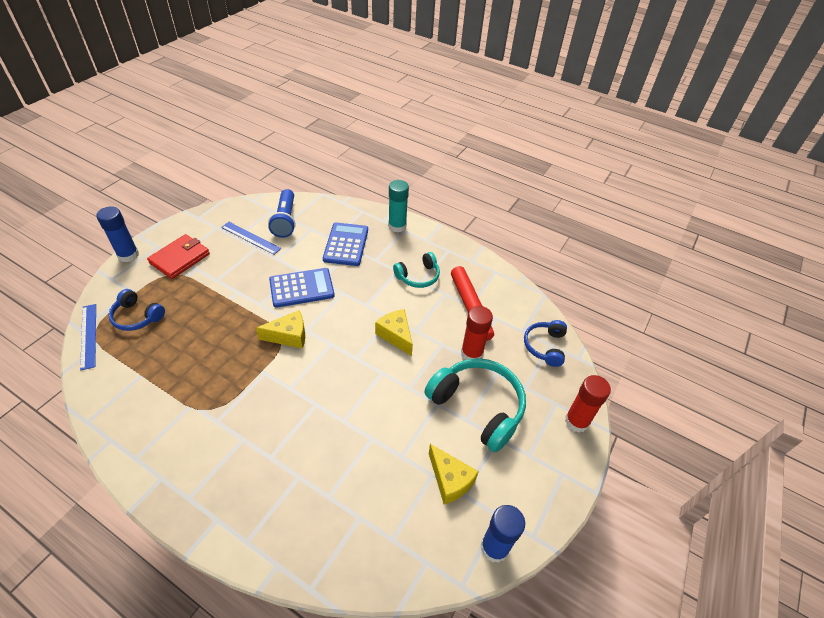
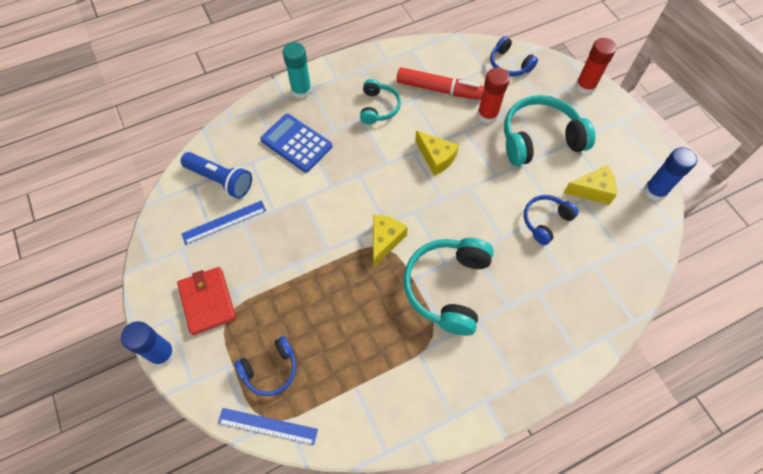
camera: 55 degrees left, 15 degrees up
(265, 399) = (447, 287): none -> turquoise headphones
(302, 288) = (330, 205): blue calculator -> none
(384, 451) = (545, 221): none -> blue headphones
(396, 335) = (436, 158): yellow cheese -> yellow cheese turned 135 degrees counterclockwise

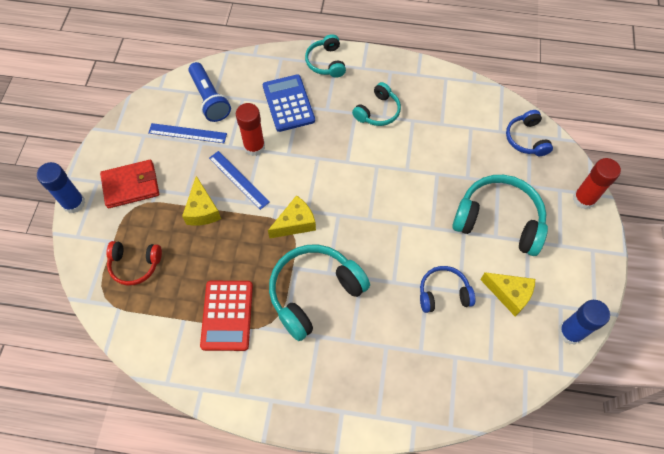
camera: 35 degrees right, 0 degrees up
(207, 301) = (131, 185): red wallet -> red wallet turned 60 degrees clockwise
(267, 426) = (101, 304): blue ruler -> blue ruler (238, 179)
(270, 370) = (135, 265): blue headphones -> red headphones
(301, 90) = (326, 62): turquoise glue stick -> turquoise headphones
(390, 356) = (227, 315): none -> red calculator
(436, 158) = (392, 182): yellow cheese -> yellow cheese (202, 210)
(439, 89) = (443, 126): red marker -> none
(487, 115) = (468, 172): red glue stick -> red glue stick (254, 147)

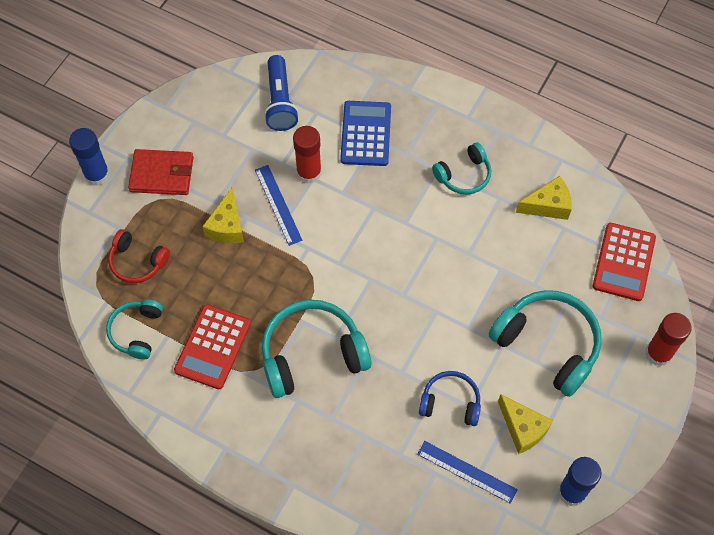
camera: 20 degrees right, 0 degrees up
(187, 133) = (242, 134): blue ruler -> blue ruler (467, 472)
(295, 223) = (321, 273): yellow cheese -> yellow cheese (548, 205)
(326, 62) = (428, 97): turquoise headphones -> turquoise headphones (136, 331)
(526, 139) = (623, 262): blue headphones -> red calculator

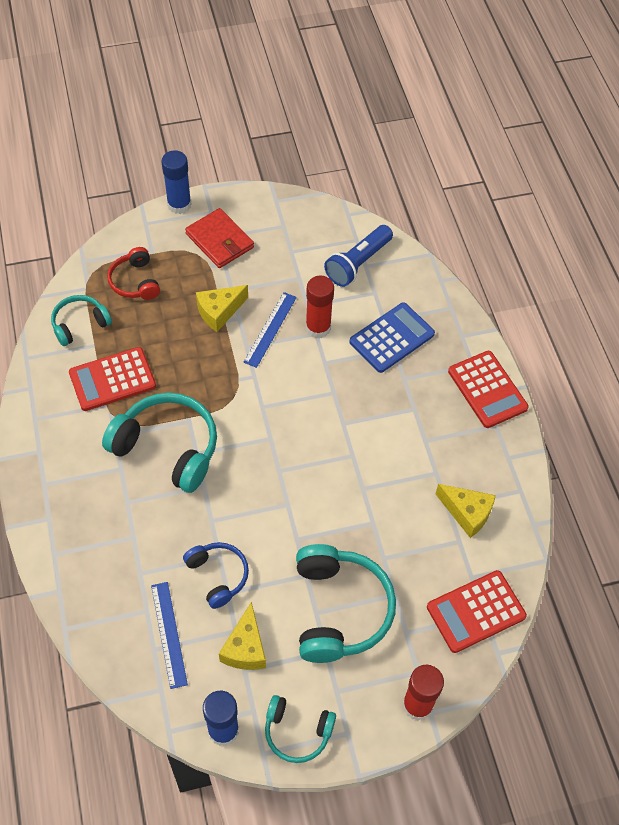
camera: 45 degrees right, 5 degrees down
(464, 175) = (428, 432): turquoise headphones -> turquoise headphones (297, 732)
(466, 112) = (487, 390): none -> red calculator

